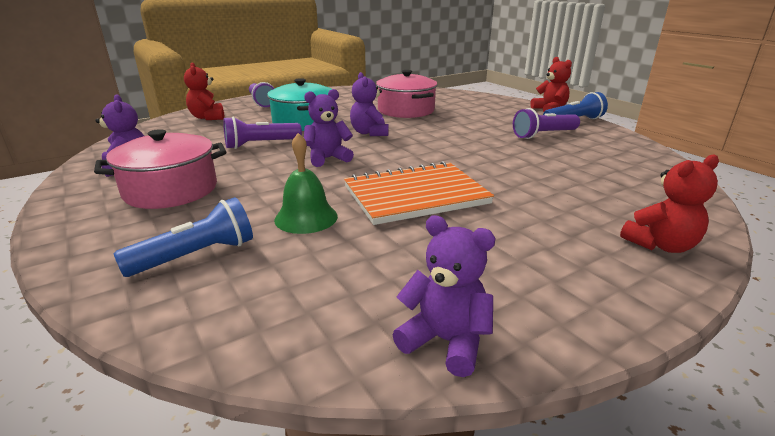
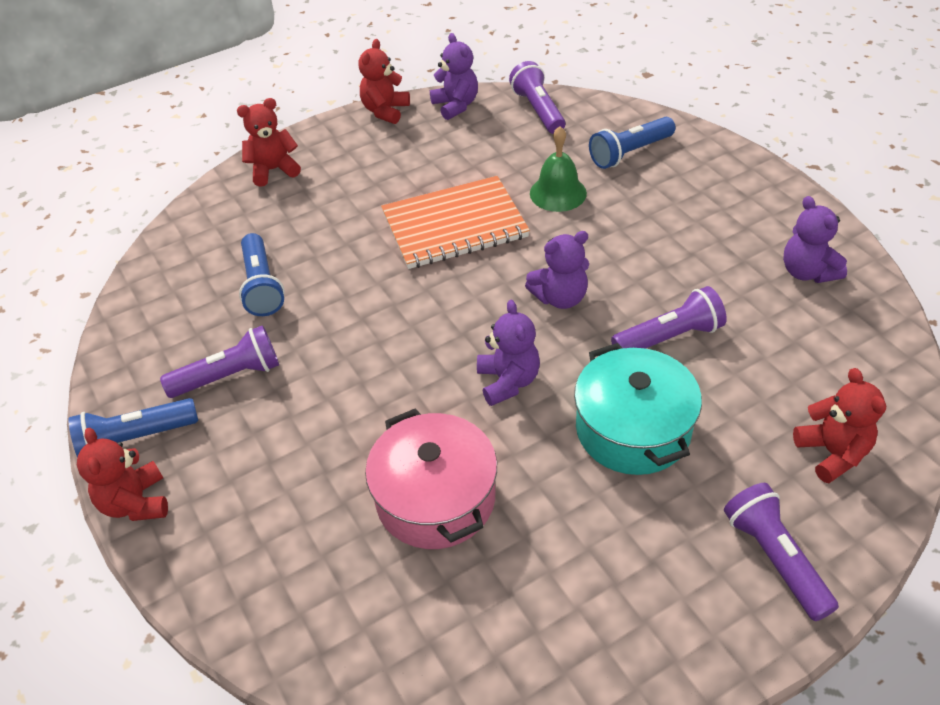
camera: 175 degrees left, 20 degrees up
(171, 190) = (715, 229): pink pot -> none
(297, 326) = (538, 110): none -> purple flashlight
(445, 341) = (456, 105): purple teddy bear -> purple teddy bear turned 150 degrees counterclockwise
(565, 165) = (261, 286): none -> blue flashlight
(571, 333) = (385, 111): none -> red teddy bear

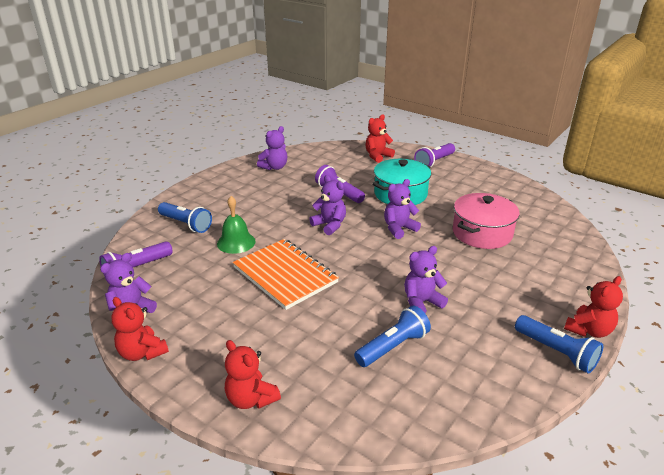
camera: 115 degrees left, 15 degrees down
(229, 376) = (478, 329): purple flashlight -> none
(315, 340) = (421, 302): none -> purple teddy bear
(385, 111) = (142, 353): red teddy bear -> red teddy bear turned 45 degrees clockwise

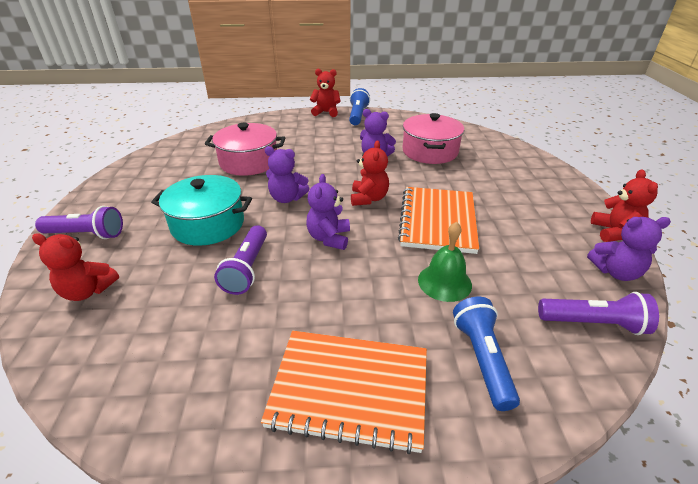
camera: 130 degrees left, 5 degrees up
(230, 190) = (349, 390): none -> orange notebook
(251, 399) = (544, 173): red teddy bear -> red teddy bear (368, 198)
(274, 167) = (214, 393): purple teddy bear -> none
(393, 347) = (430, 151): blue flashlight -> pink pot

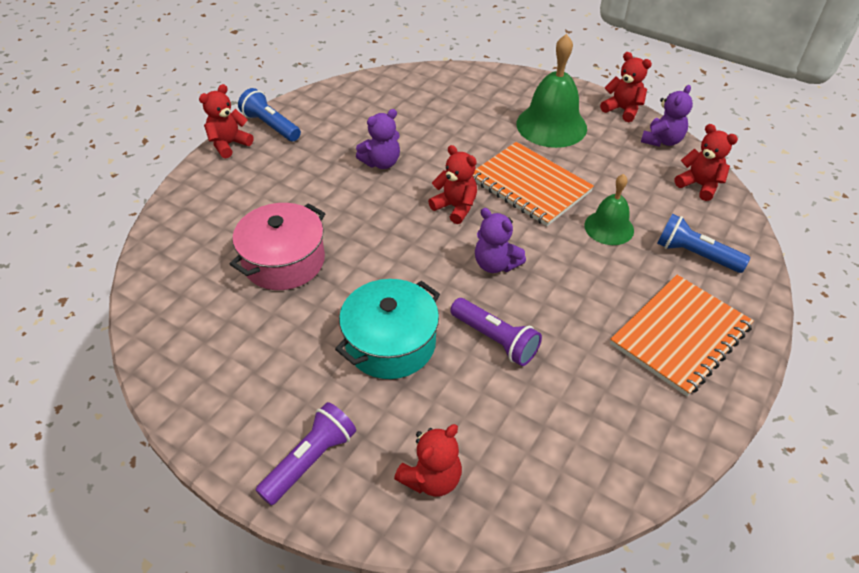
camera: 55 degrees left, 10 degrees up
(287, 198) = (398, 263): purple teddy bear -> none
(430, 151) = (412, 123): pink pot -> none
(525, 204) = (551, 125): none -> green bell
(593, 323) = (699, 185): purple flashlight -> red teddy bear

